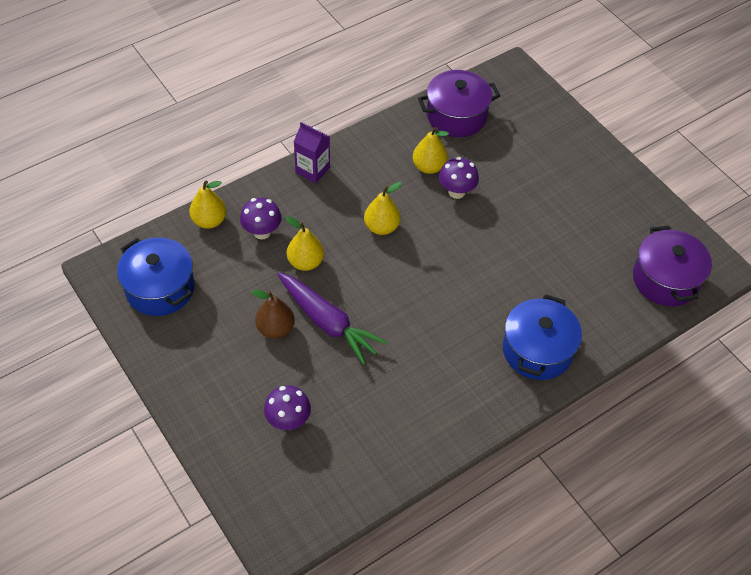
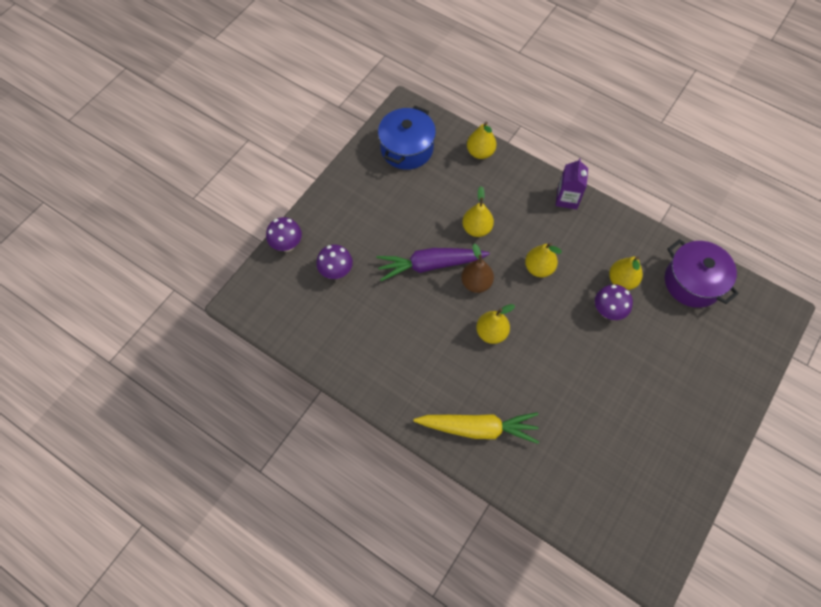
camera: 70 degrees right, 10 degrees up
(262, 232) = (488, 189): purple mushroom -> purple mushroom (287, 244)
(275, 329) = (408, 233): brown pear -> brown pear (476, 283)
(328, 323) = (430, 265): purple carrot -> purple carrot turned 60 degrees clockwise
(436, 297) = (491, 333): none -> yellow pear
(537, 350) = (478, 428): blue pot -> yellow carrot
(665, 279) = (610, 520): purple pot -> none

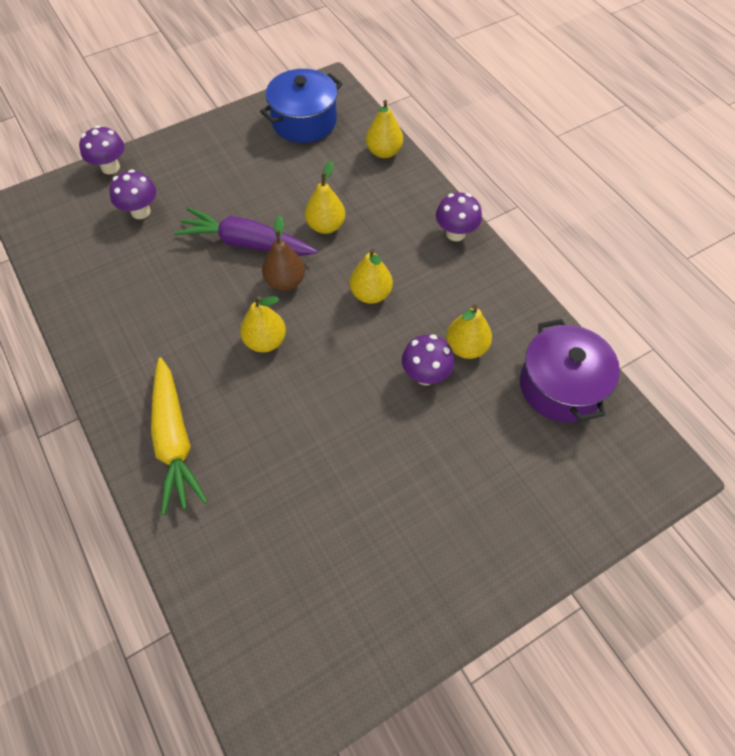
camera: 25 degrees right, 5 degrees down
(478, 428) = (175, 441): yellow carrot -> yellow carrot turned 45 degrees clockwise
(567, 198) = (455, 233): purple carton -> purple mushroom

